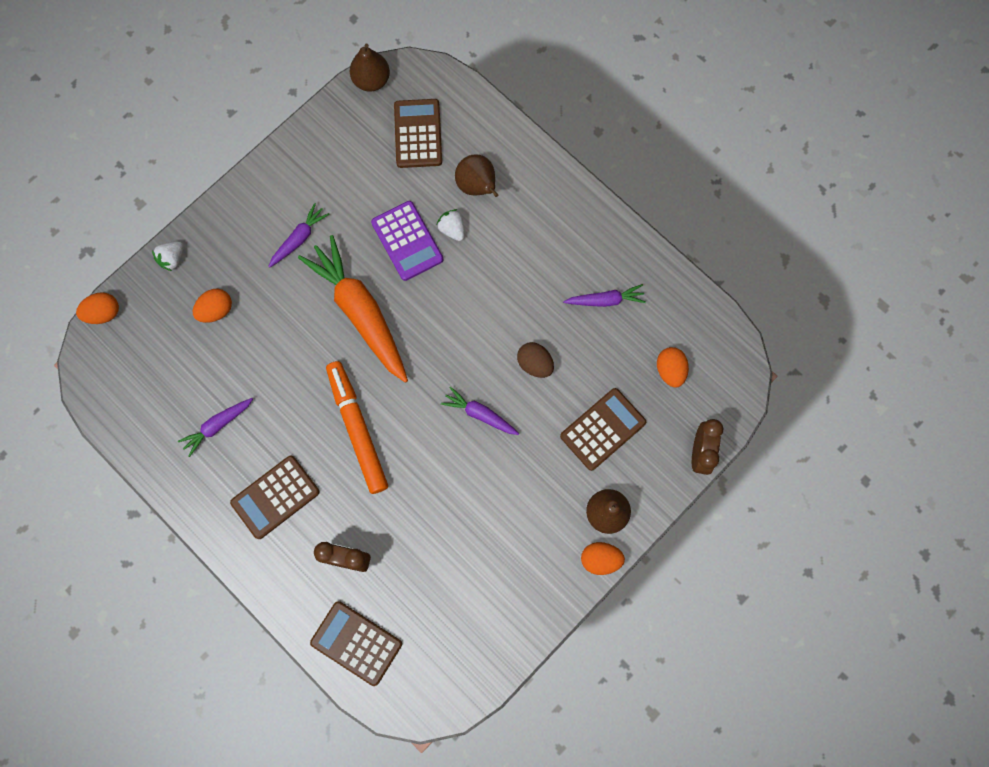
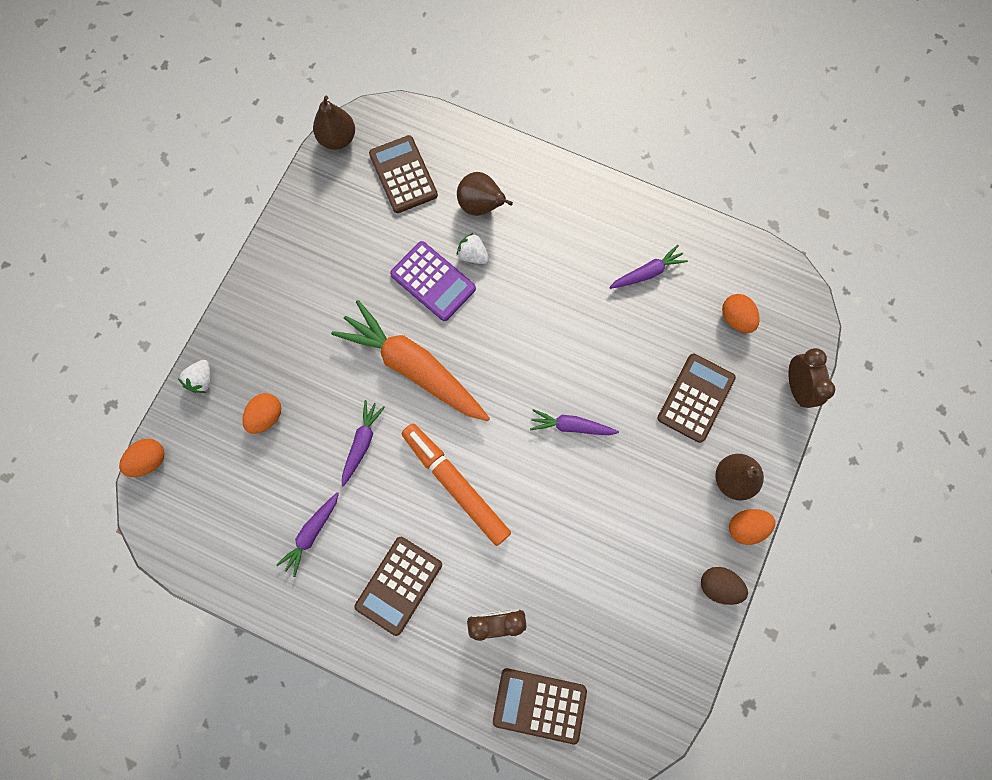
camera: 20 degrees left, 0 degrees up
(299, 238) = (324, 315): purple carrot -> purple carrot (362, 443)
(535, 364) = (605, 358): brown egg -> brown egg (718, 585)

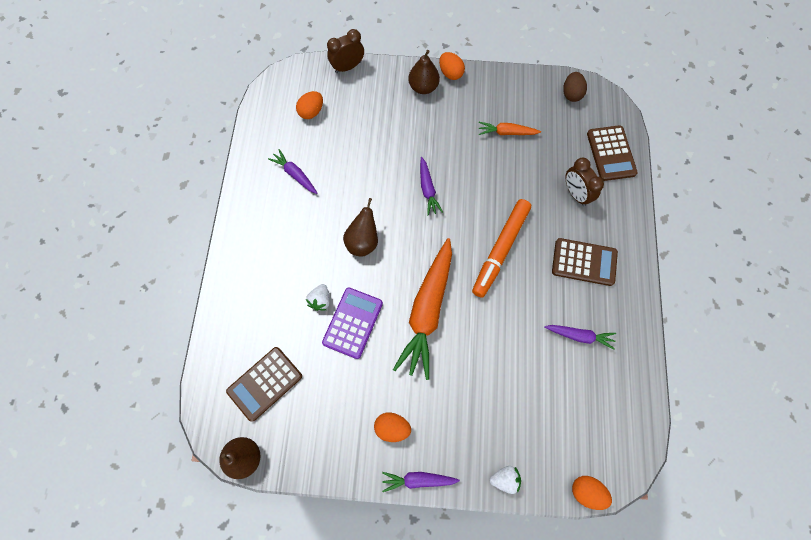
camera: 110 degrees left, 5 degrees down
(266, 416) = (511, 409): orange egg -> orange egg (392, 428)
(362, 443) = (499, 326): purple carrot -> purple carrot (418, 480)
(481, 206) = (275, 309): brown pear -> brown pear (363, 242)
(622, 566) = (506, 132): none -> orange carrot
(696, 398) = (377, 121): brown calculator -> none
(718, 585) = (493, 79): brown egg -> brown egg (571, 94)

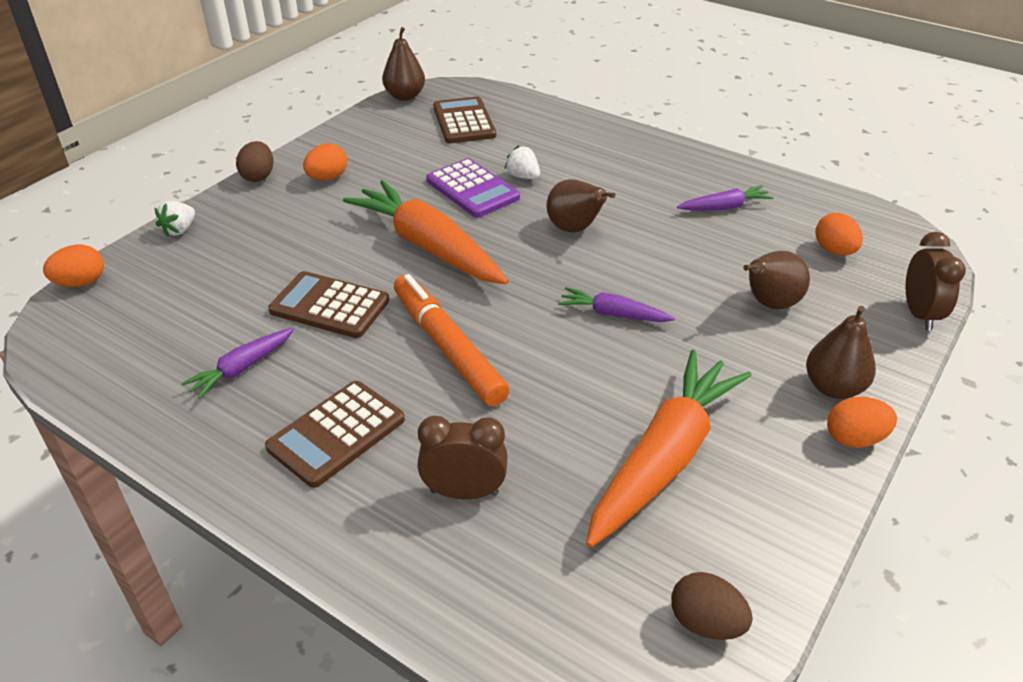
camera: 120 degrees right, 30 degrees down
(376, 127) = (769, 304): none -> brown pear
(418, 480) = (258, 176): purple carrot -> brown egg
(506, 132) = (665, 457): orange carrot -> orange carrot, size x2.07
(611, 153) = (506, 606): brown calculator -> brown calculator (329, 306)

